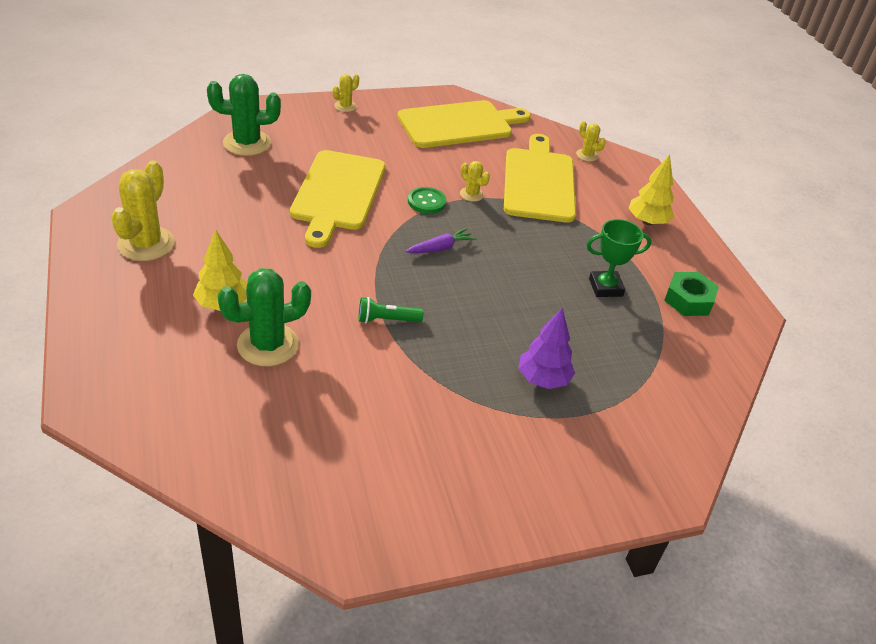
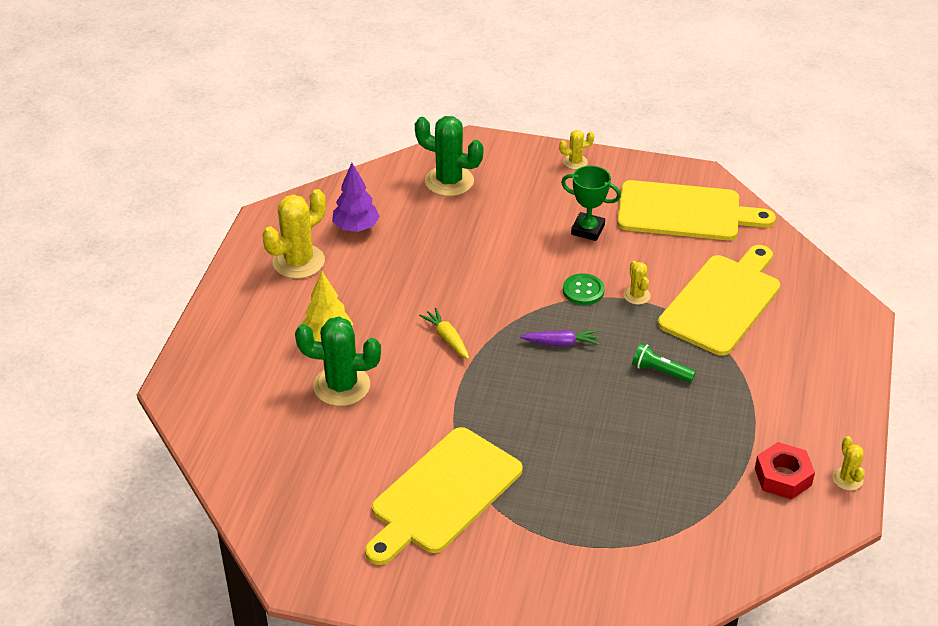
camera: 35 degrees right, 0 degrees up
(337, 194) = (500, 258): yellow cutting board -> yellow cutting board (442, 494)
(339, 272) = (447, 338): none -> yellow carrot
(387, 320) = (459, 397): green flashlight -> green flashlight (660, 371)
(543, 379) = (563, 500): purple tree -> purple tree (356, 227)
(587, 155) = (806, 285): yellow cactus -> yellow cactus (847, 479)
(605, 287) = (701, 435): green trophy -> green trophy (588, 230)
(647, 222) = (811, 380): yellow tree -> none
(688, 300) = (783, 476): green nut -> red nut

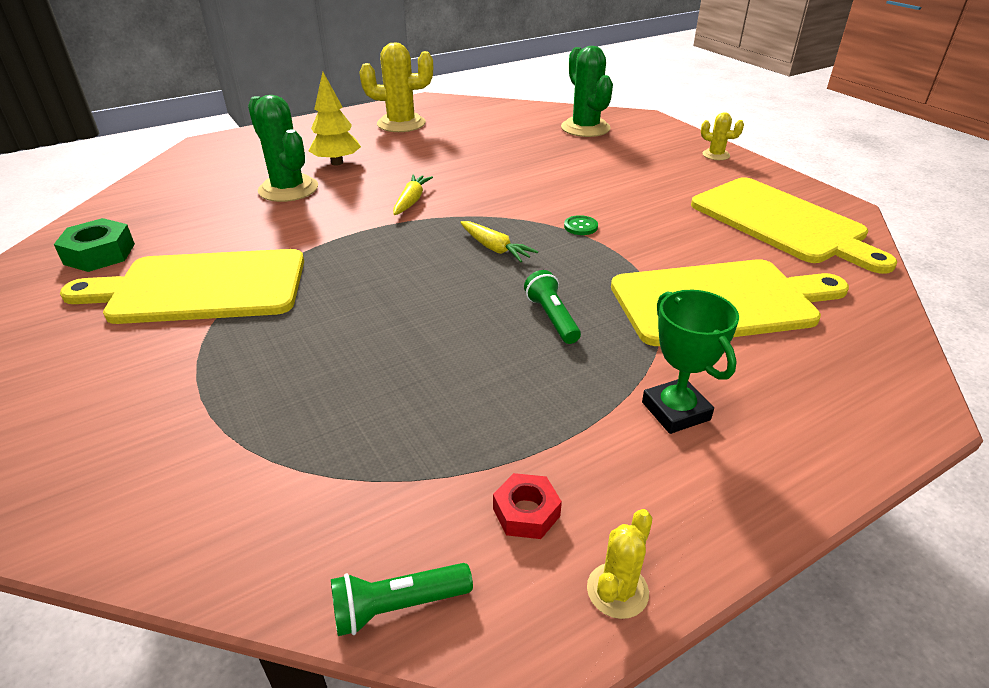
camera: 45 degrees right, 5 degrees down
(325, 525) = (99, 254): none -> green nut
(356, 227) = (471, 124): purple tree -> none
(561, 343) = (495, 248): purple carrot -> yellow carrot
(583, 291) = (580, 226): green button -> green button, size x0.67
(588, 230) = (656, 194): green trophy -> green trophy (675, 411)
(636, 295) = (628, 253): yellow cactus -> none
(783, 476) = (526, 512): red nut -> red nut, size x0.64
(789, 545) = (398, 606): none -> green flashlight

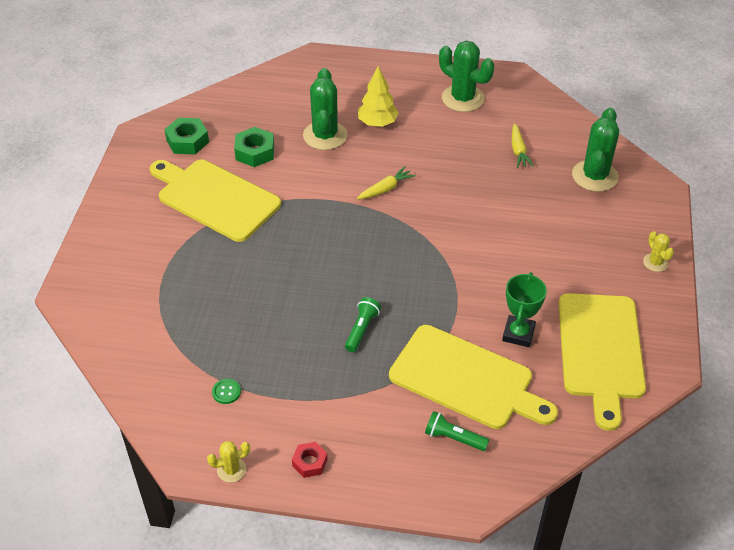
camera: 40 degrees right, 10 degrees up
(212, 230) = (255, 152): none -> green nut
(398, 606) = (155, 418): green flashlight -> green flashlight (454, 438)
(401, 124) = (462, 98): yellow cactus -> green cactus
(495, 248) = (390, 260): yellow carrot -> yellow carrot (518, 151)
(526, 512) = (234, 418): red nut -> red nut (310, 462)
(580, 226) = (462, 273): green button -> green button (226, 392)
(675, 411) = (352, 420): green trophy -> green trophy (518, 334)

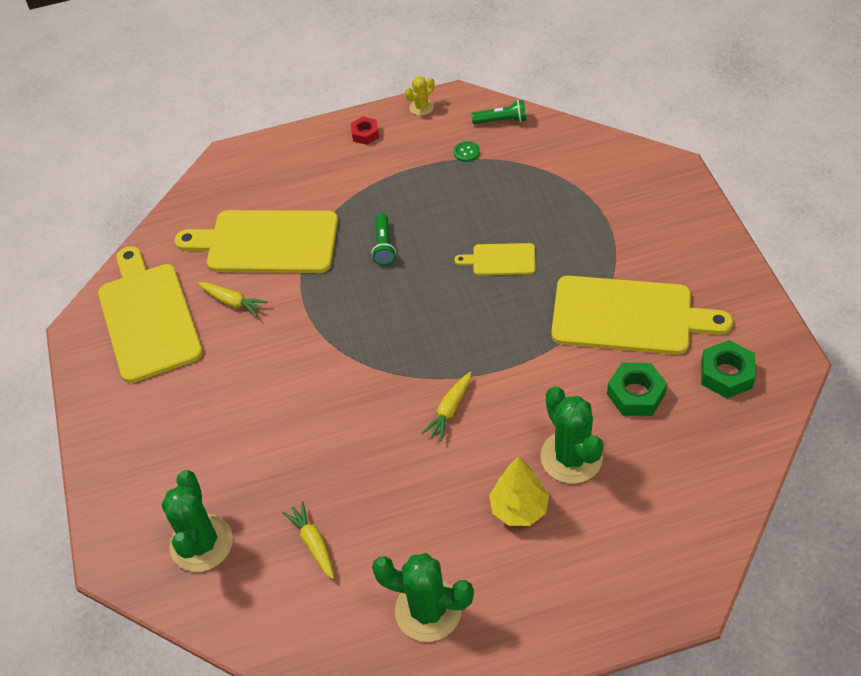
camera: 160 degrees right, 5 degrees up
(273, 277) = (500, 260): none -> yellow cutting board
(454, 438) = (258, 194): green flashlight -> green flashlight (501, 121)
(518, 334) = (233, 302): green trophy -> yellow carrot
(655, 262) = (106, 442): yellow cactus -> none

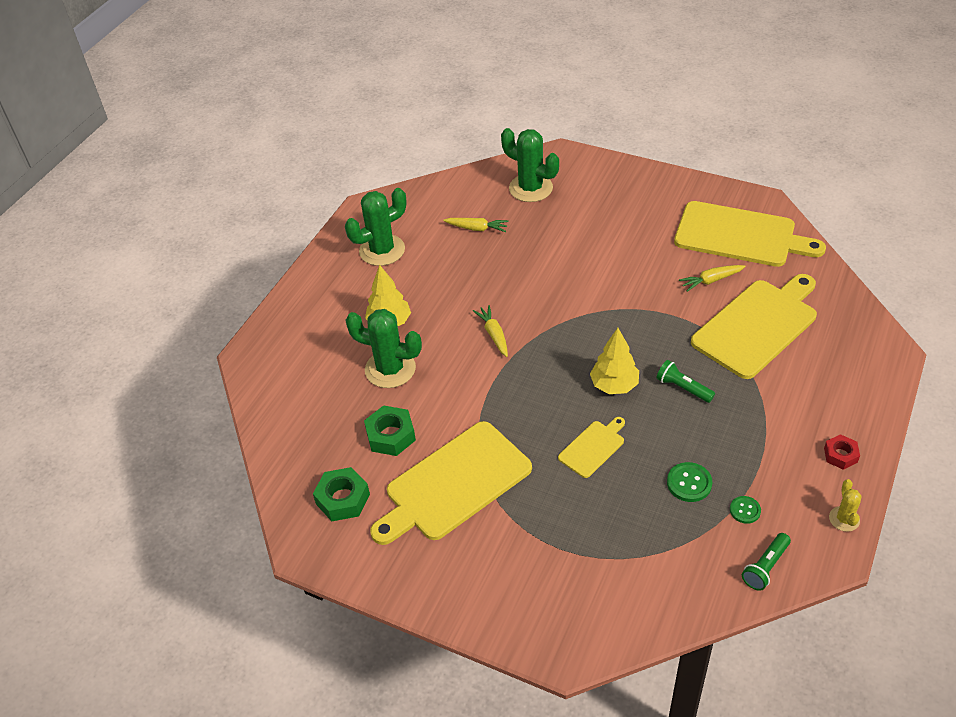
camera: 130 degrees right, 5 degrees down
(424, 287) = (614, 385): none -> yellow tree
(474, 190) = (689, 483): none -> green button

